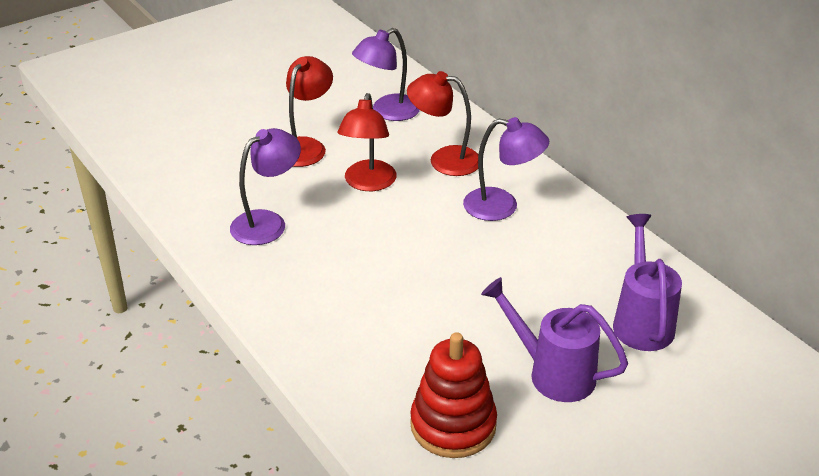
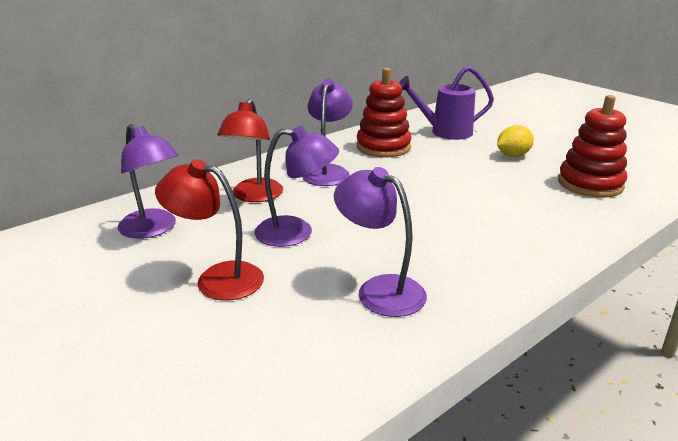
camera: 95 degrees left, 10 degrees down
(368, 183) = (296, 232): red lamp -> purple lamp
(553, 373) = (513, 155): purple watering can -> yellow lemon
(578, 255) = (383, 147): none -> red stacking toy

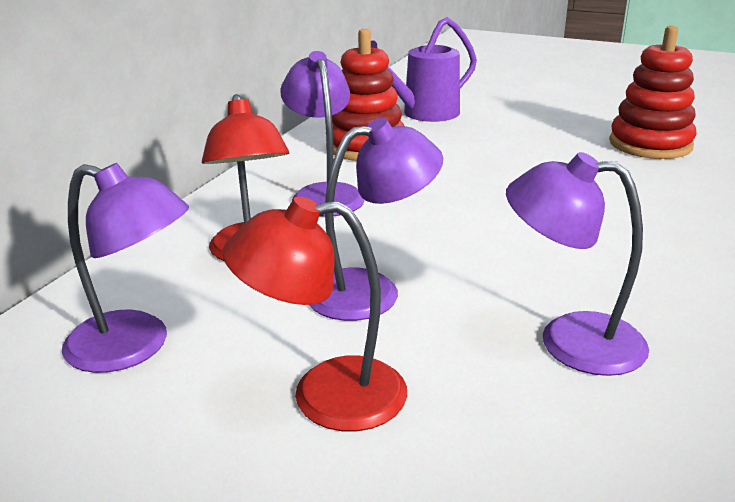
camera: 25 degrees left, 0 degrees up
(513, 155) = (532, 127): yellow lemon -> none

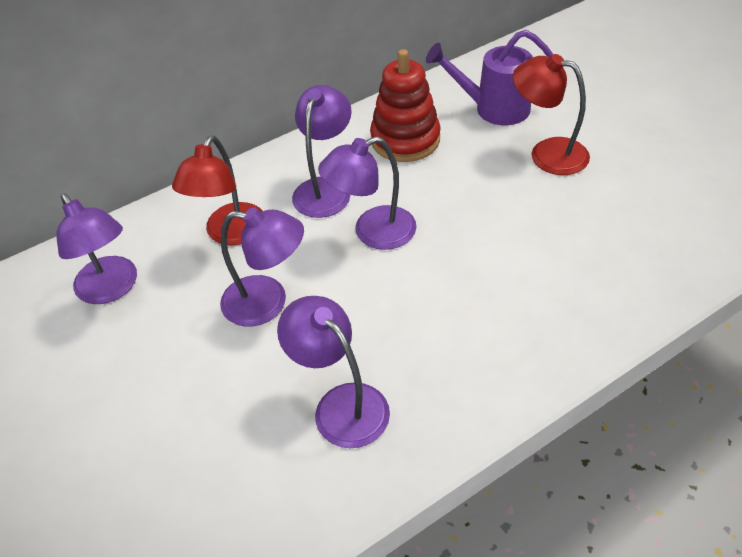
camera: 35 degrees right, 20 degrees up
(325, 396) = (171, 375): red lamp -> red lamp (547, 153)
(418, 209) = (373, 232): none -> purple lamp
(650, 144) = (650, 225): red stacking toy -> none

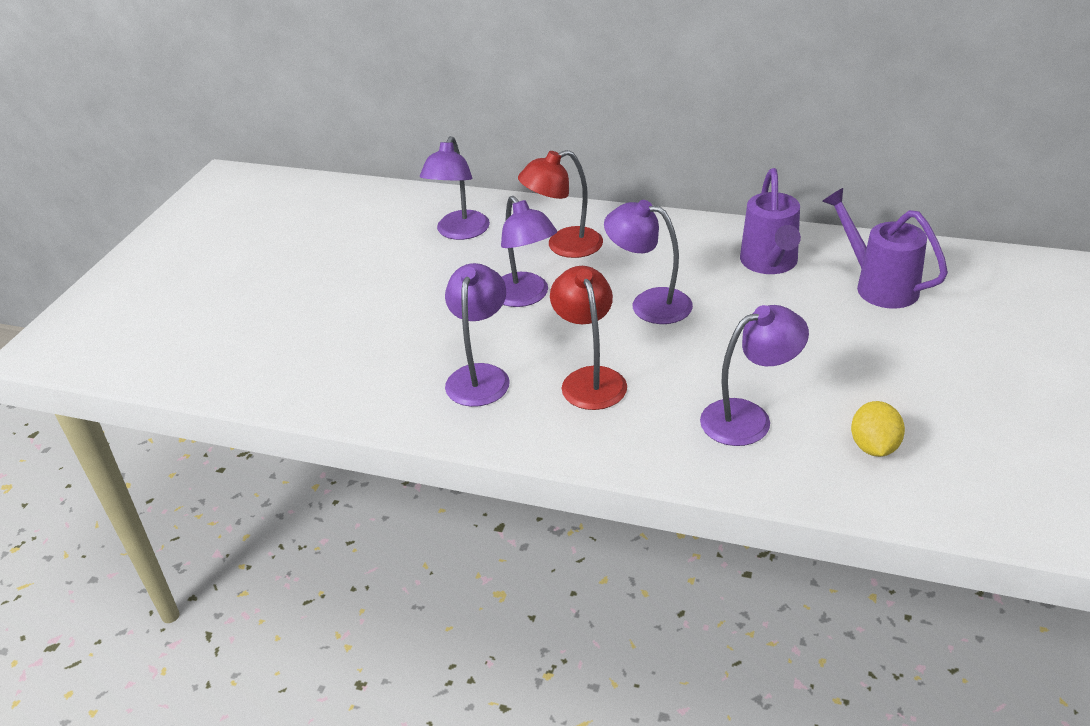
camera: 50 degrees right, 10 degrees down
(325, 188) = (662, 258): purple lamp -> purple lamp (748, 418)
(405, 140) = (770, 263): red stacking toy -> purple watering can
(547, 153) = (867, 341): red lamp -> red lamp (590, 379)
(661, 224) = (874, 447): none -> yellow lemon

